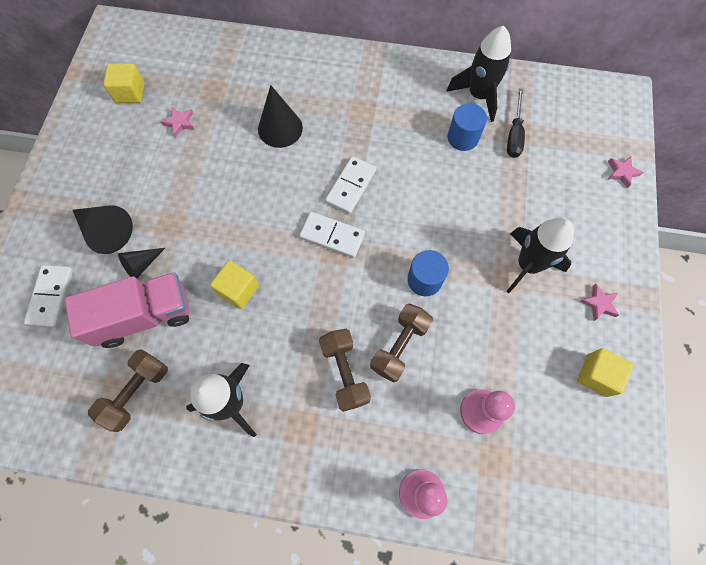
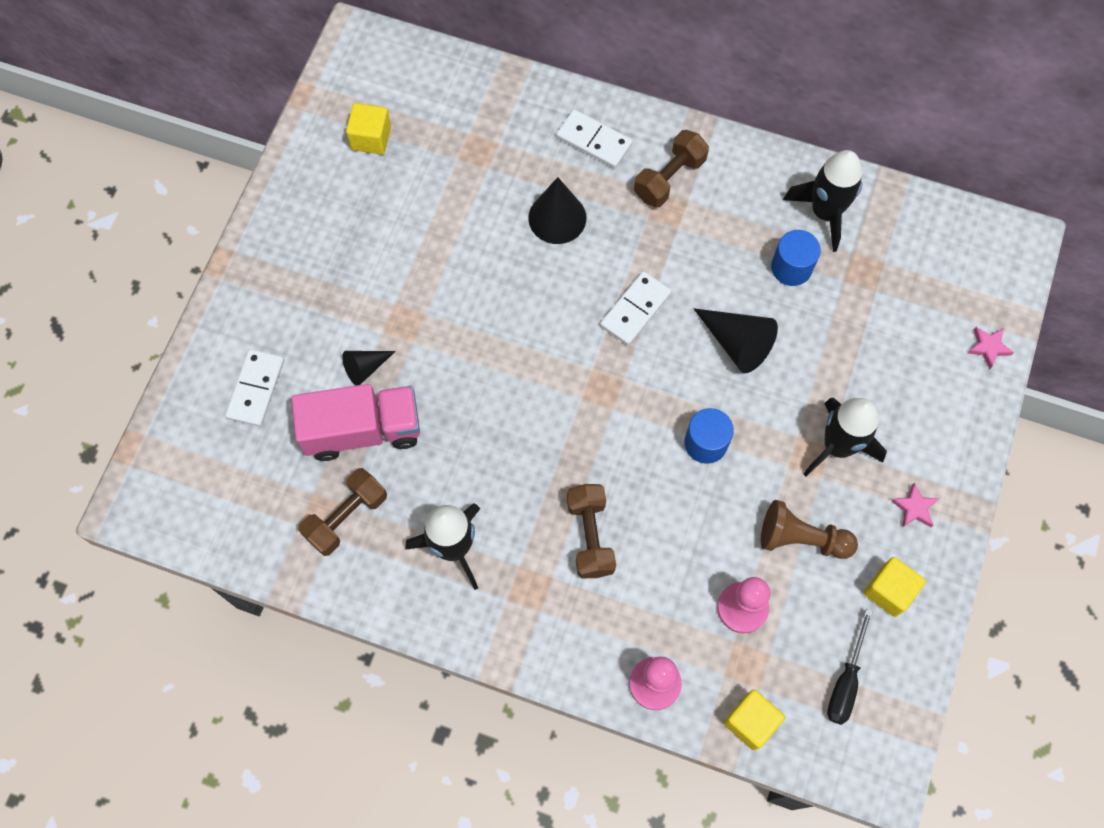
camera: 10 degrees right, 0 degrees up
(106, 231) = (327, 319): black cone -> black cone (737, 343)
(180, 123) = (430, 190): pink star -> none
(238, 290) = (478, 418): yellow cube -> yellow cube (750, 722)
(332, 236) = (601, 369): white domino -> white domino (594, 141)
(400, 346) = (660, 517): brown dumbbell -> brown dumbbell (669, 178)
(514, 134) = (859, 274): black screwdriver -> black screwdriver (845, 681)
(516, 344) = (801, 538): none -> brown pawn

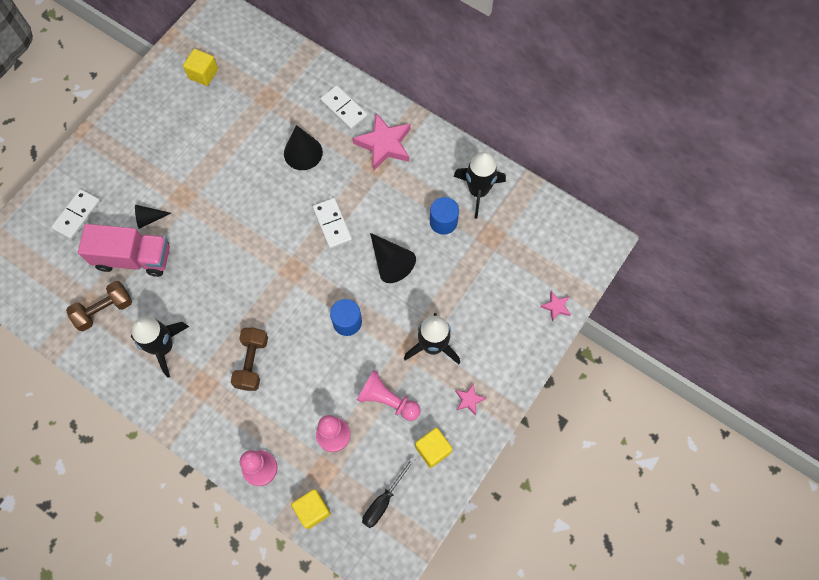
camera: 15 degrees right, 0 degrees up
(635, 309) = (332, 224): white domino -> white domino turned 75 degrees counterclockwise
(669, 178) = (384, 144): brown dumbbell -> pink star
(801, 538) = (387, 400): brown pawn -> pink pawn

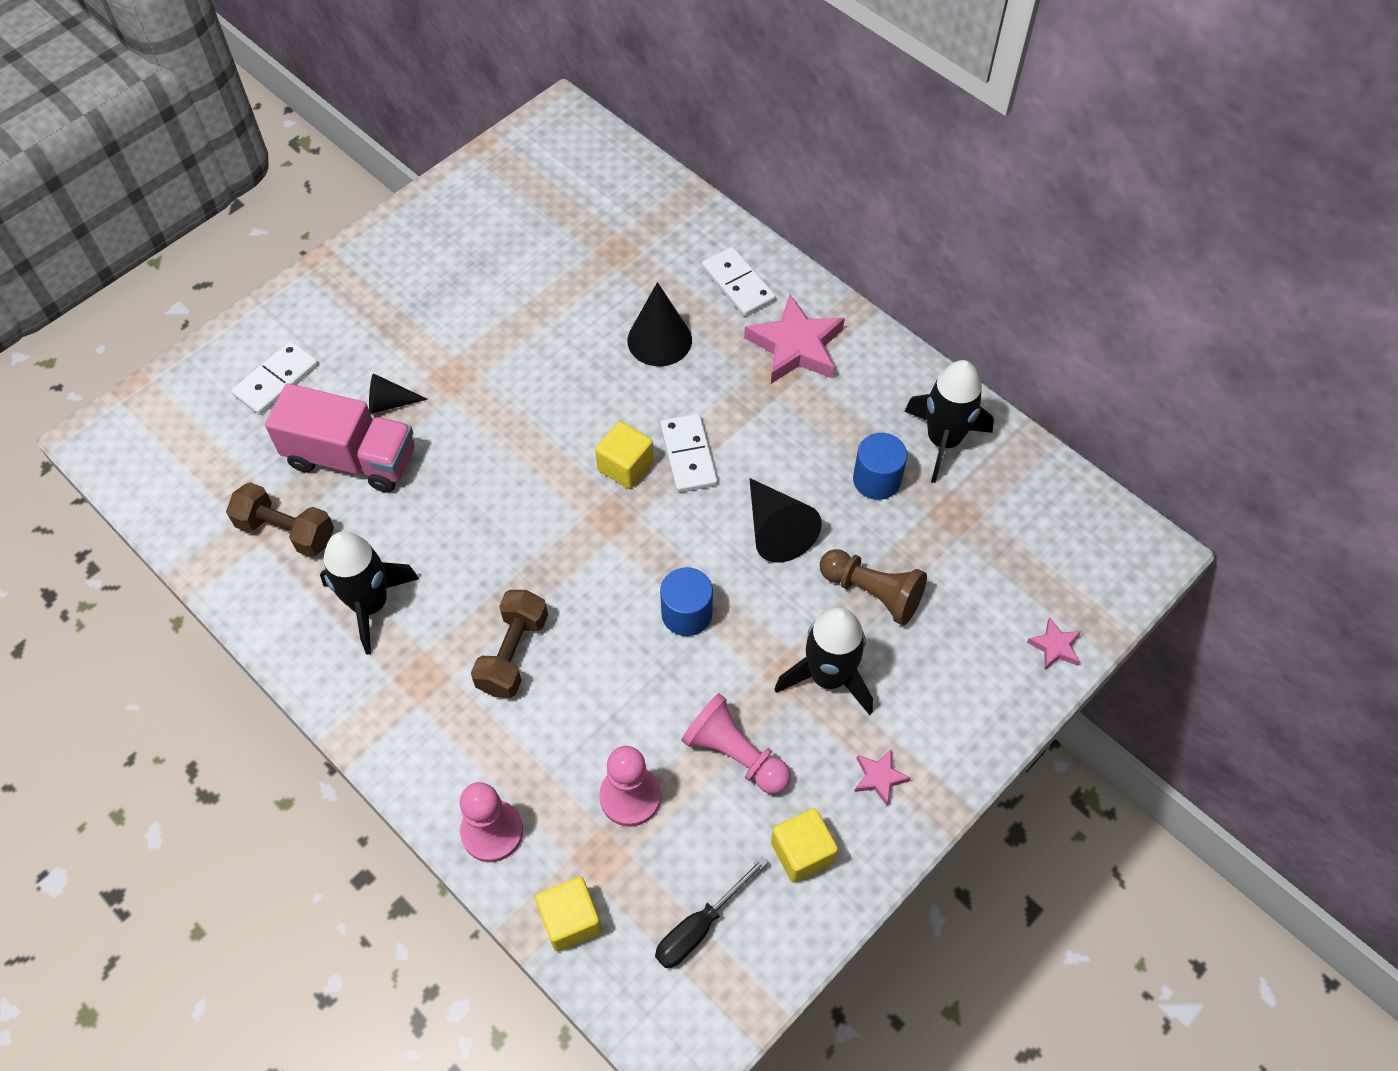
camera: 10 degrees right, 10 degrees down
(104, 310) = (286, 531): brown dumbbell -> brown dumbbell turned 45 degrees clockwise
(203, 74) = (521, 203): yellow cube -> yellow cube (625, 466)
(450, 291) = (873, 593): none -> brown pawn

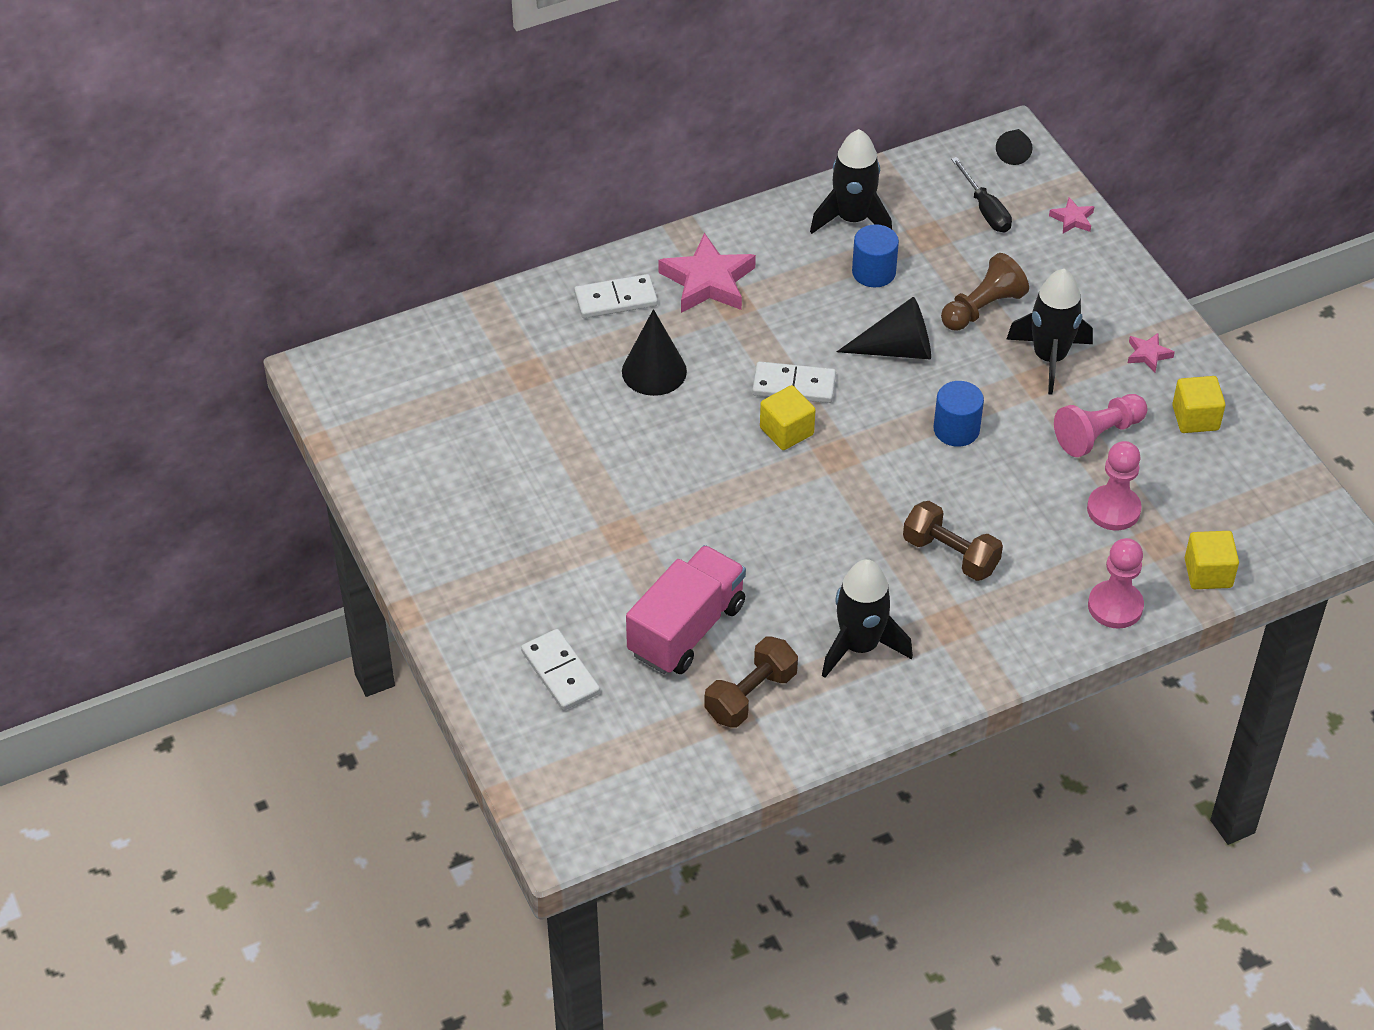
camera: 70 degrees left, 10 degrees down
(389, 403) = (632, 587): black cone -> black cone (1014, 152)
(699, 926) = (1237, 495): black screwdriver -> black screwdriver (985, 210)

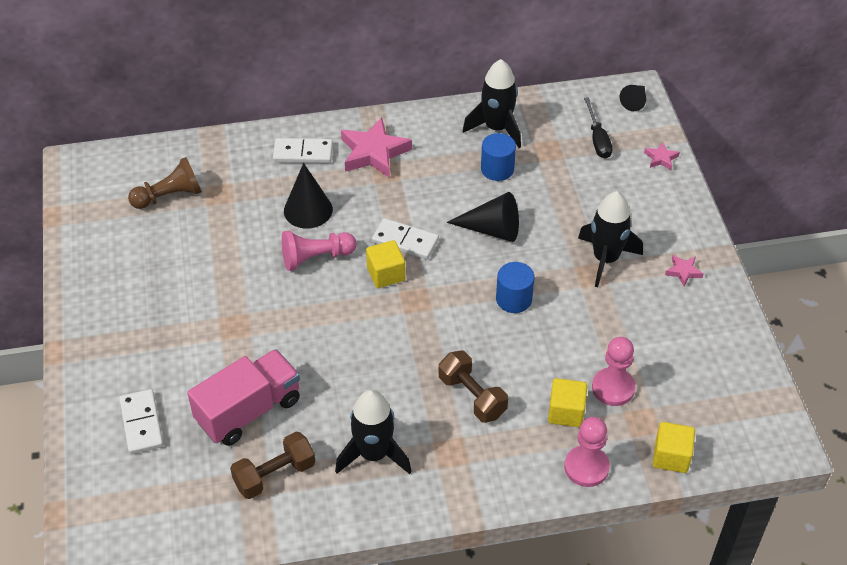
camera: 15 degrees right, 0 degrees up
(982, 308) = (568, 211): brown pawn -> brown pawn (169, 196)
(1098, 434) = (622, 326): pink pawn -> pink pawn (316, 258)
(1195, 418) = (703, 328): yellow cube -> yellow cube (566, 412)

